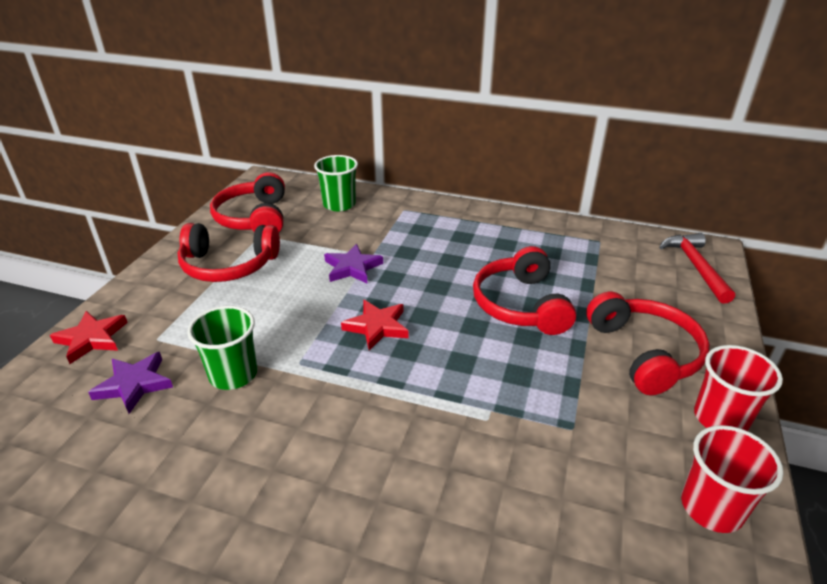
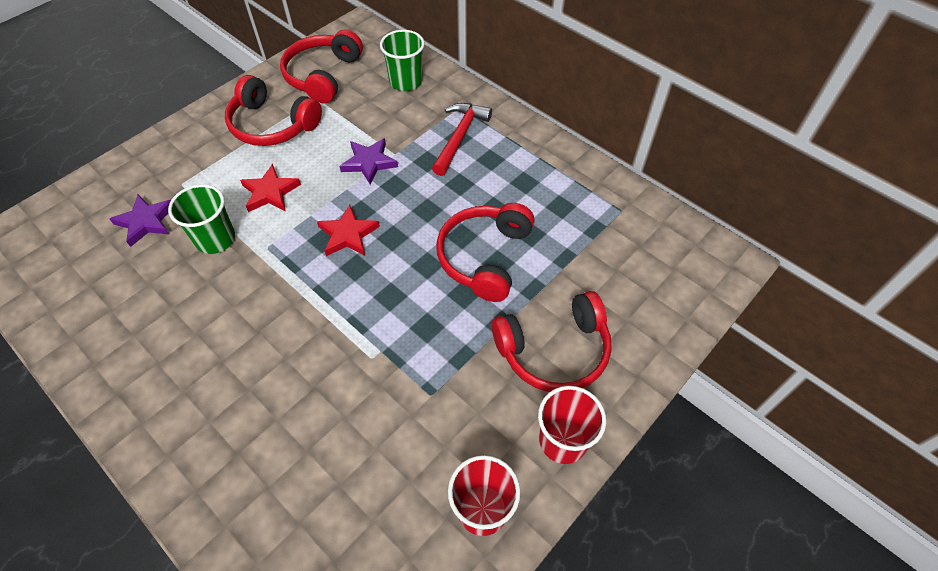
camera: 25 degrees right, 20 degrees up
(91, 339) = (138, 167): red star -> red star (270, 192)
(645, 353) = (554, 351): red headphones -> red headphones turned 60 degrees clockwise
(695, 267) = (693, 276): red hammer -> red hammer (459, 137)

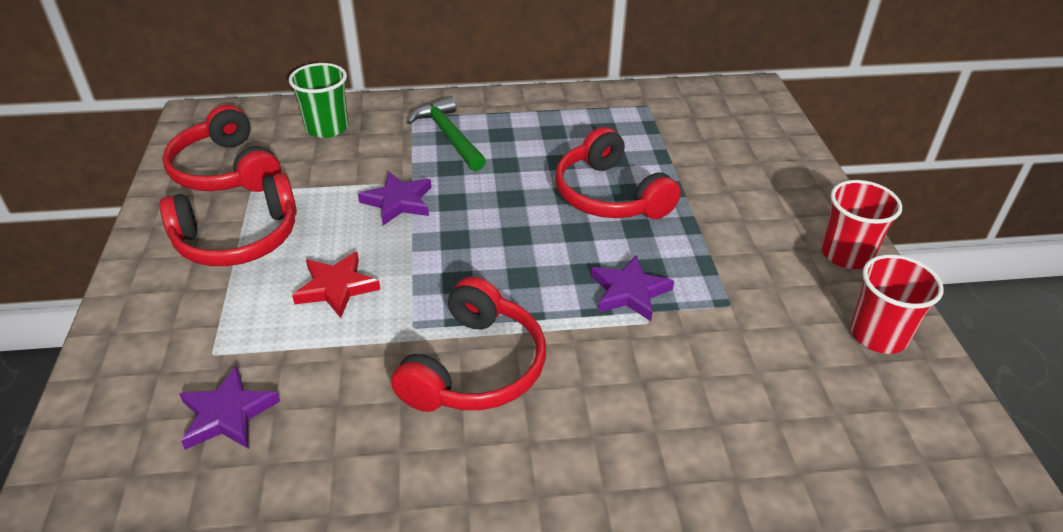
camera: 50 degrees left, 15 degrees down
(215, 239) = (344, 363): green cup -> none
(348, 234) = (473, 261): red star -> none
(392, 330) = (629, 292): none -> purple star
(459, 137) = (448, 136): red hammer -> green hammer
(554, 351) = (753, 212): red headphones -> red headphones (476, 367)

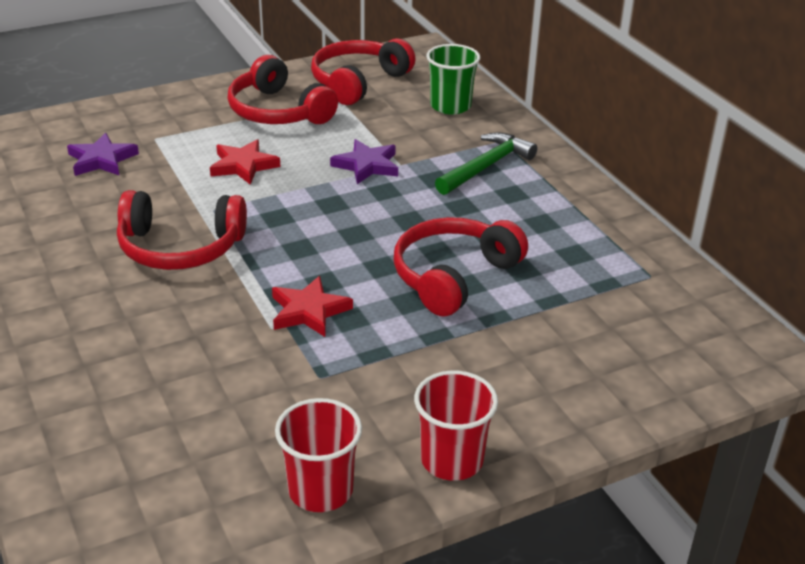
camera: 70 degrees right, 5 degrees down
(629, 292) = (308, 311): purple star -> red star

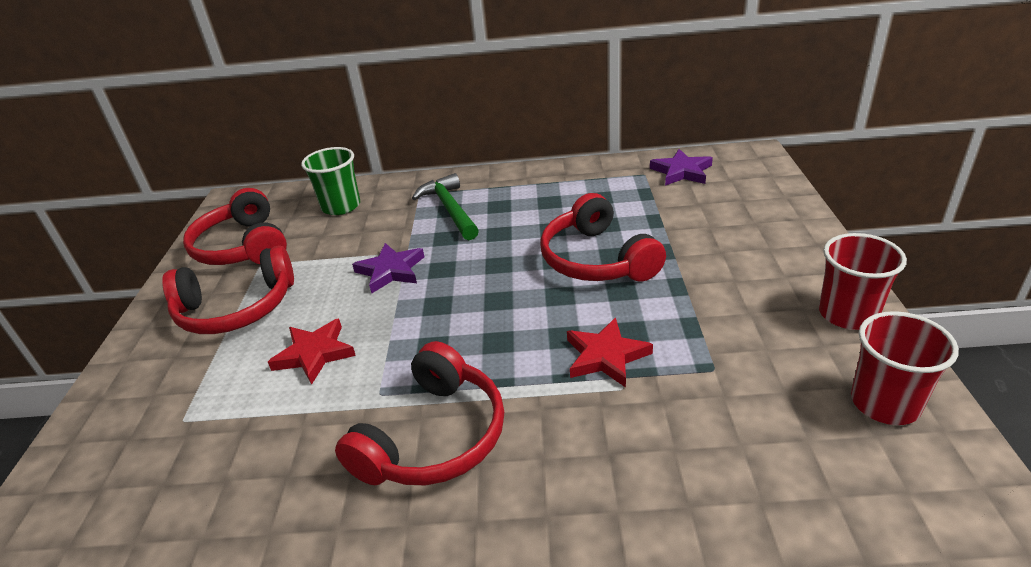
camera: 60 degrees left, 0 degrees up
(102, 160) = (179, 484): purple star -> purple star (681, 171)

